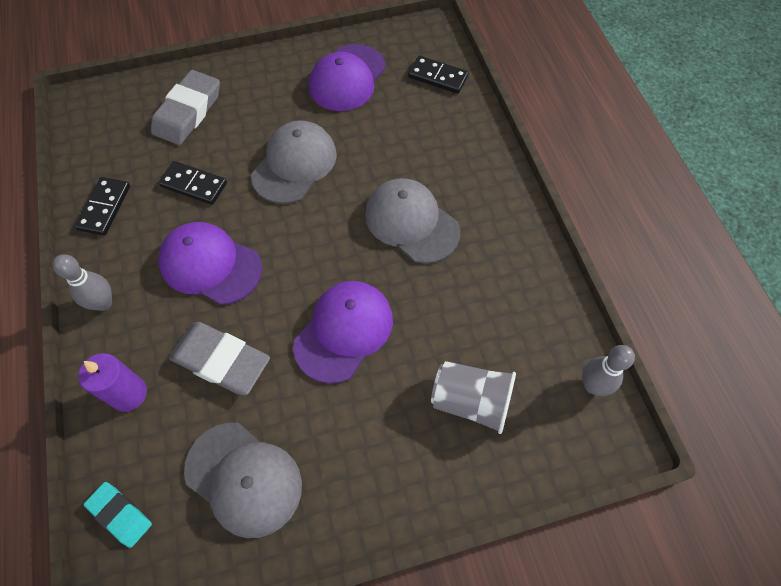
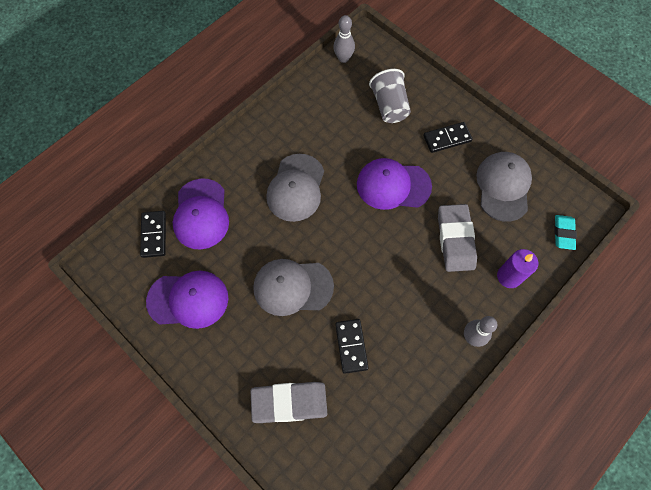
camera: 120 degrees left, 5 degrees up
(104, 208) = (409, 397): black domino -> black domino (447, 138)
(210, 265) = (402, 289): purple cap -> purple cap (201, 214)

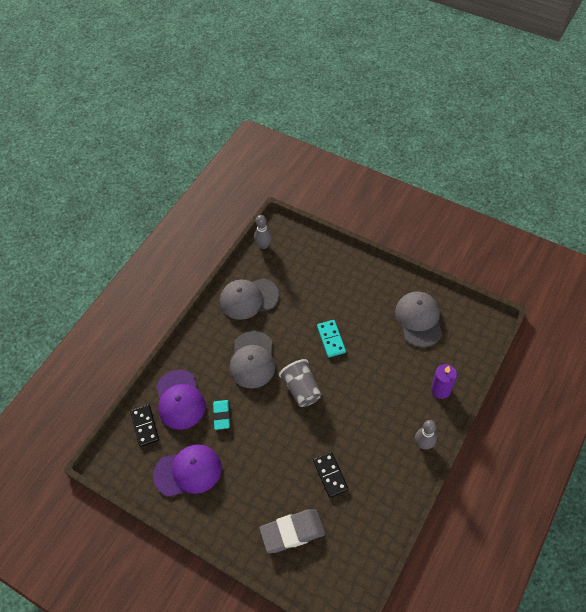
camera: 10 degrees left, 10 degrees down
(292, 287) = (271, 440): grey cap -> grey cap (249, 298)
(389, 106) = (311, 276): grey cup -> grey cup (301, 389)
(393, 185) = (331, 339): purple cap -> turquoise domino
(447, 138) = (364, 291): black domino -> none
(455, 239) = (391, 371): grey eraser -> none
(563, 233) = (474, 345): turquoise eraser -> turquoise eraser (221, 415)

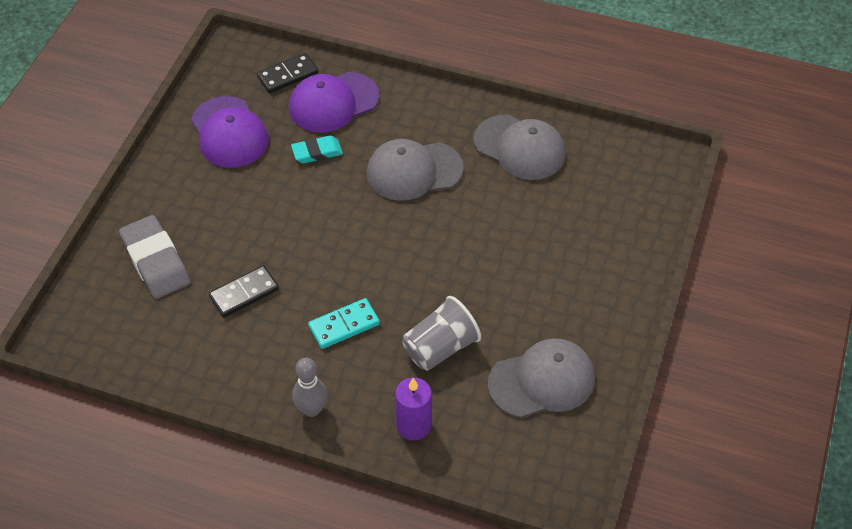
camera: 75 degrees right, 5 degrees down
(249, 298) = (520, 148): grey cap -> grey cap turned 150 degrees clockwise
(264, 245) = (626, 148): grey bowling pin -> none
(301, 389) = (377, 238): grey cup -> grey cup (440, 348)
(331, 339) = (473, 262): turquoise domino -> turquoise domino (344, 325)

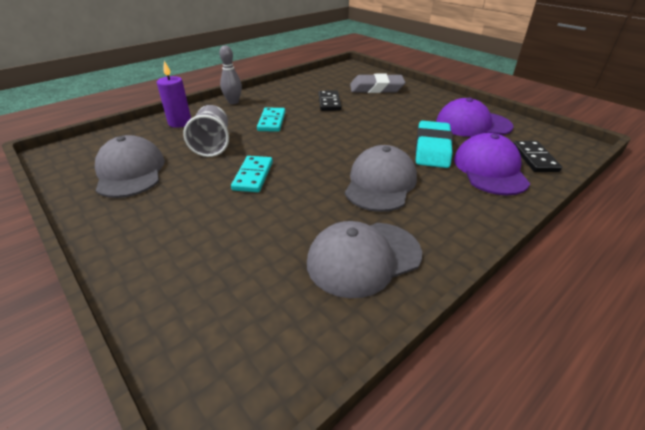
camera: 120 degrees right, 15 degrees down
(317, 152) = (432, 149): turquoise eraser -> turquoise eraser, size x1.70
(471, 271) = (253, 176): none -> turquoise domino
(542, 381) = (130, 172): grey cap -> grey cap turned 150 degrees clockwise

